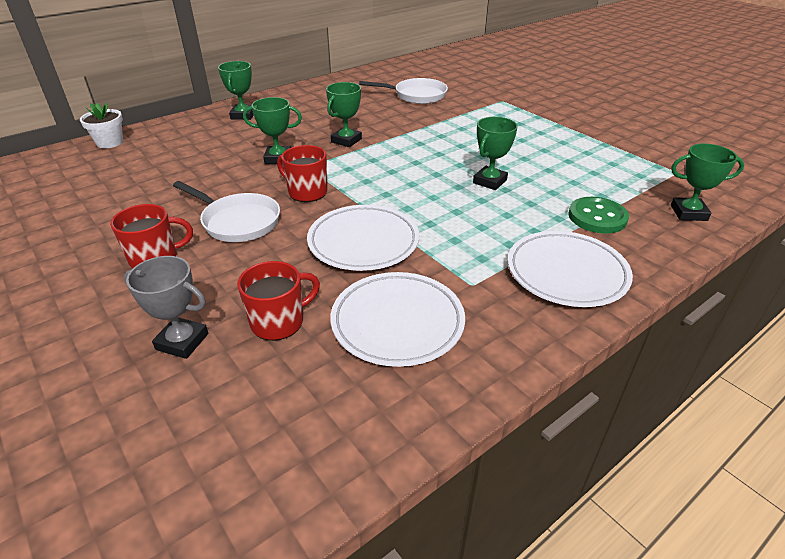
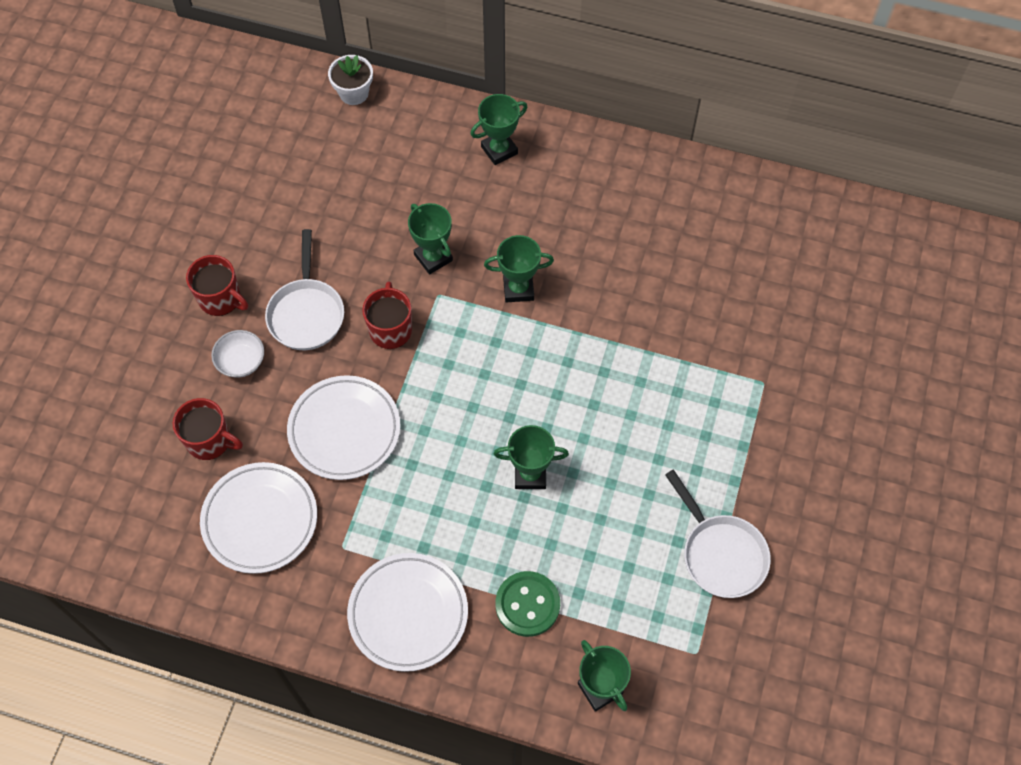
camera: 55 degrees right, 25 degrees up
(182, 341) = (153, 397): grey trophy -> none
(228, 271) = (241, 361): none -> white bowl
(416, 95) = (698, 280): white pan -> white pan (720, 553)

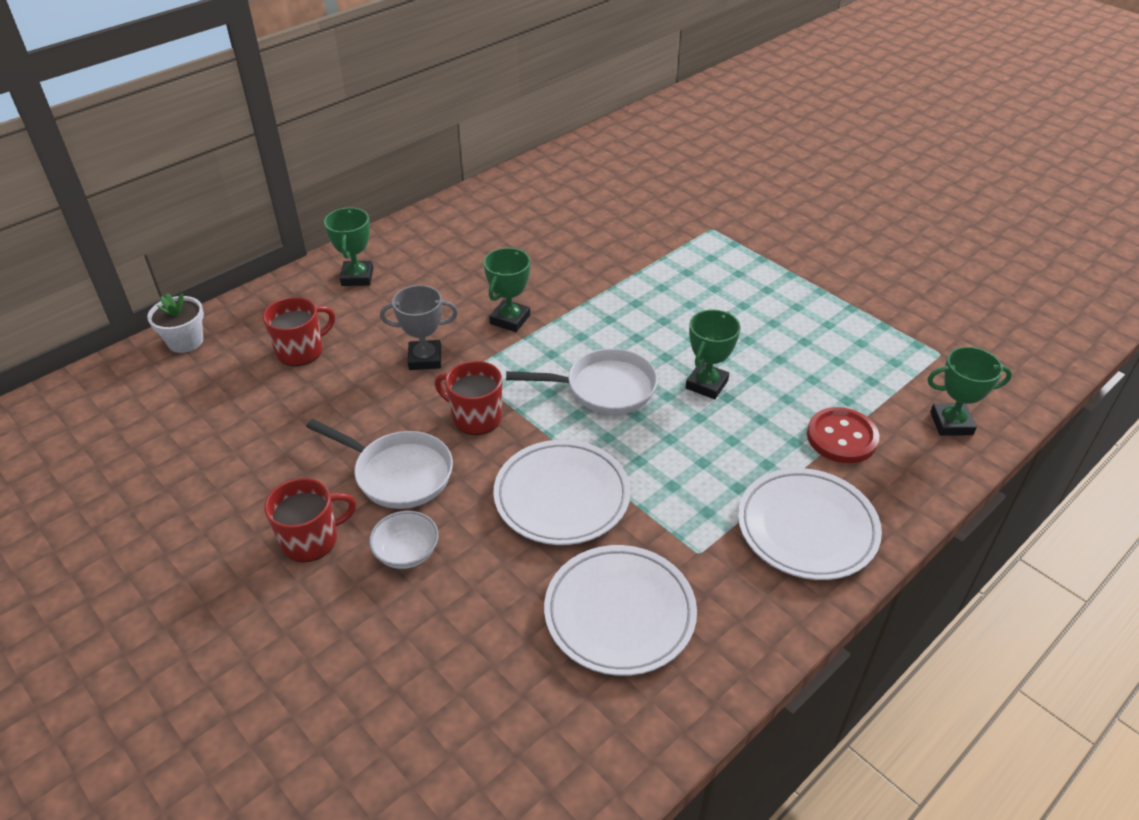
camera: 60 degrees left, 20 degrees down
(210, 441) = (484, 622): red mug -> red mug (301, 351)
(433, 257) = (425, 359): green trophy -> grey trophy
(527, 604) = (841, 437): green button -> red button
(720, 553) = (853, 306): white pan -> white pan (604, 388)

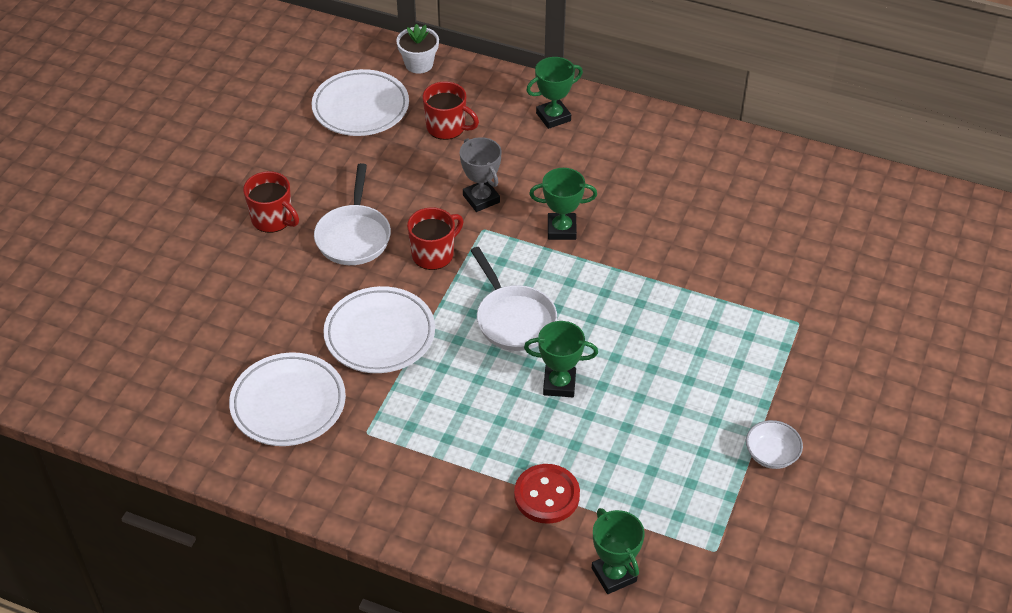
camera: 65 degrees right, 5 degrees up
(406, 552) = (286, 271): white bowl -> white bowl (771, 454)
(475, 417) = (434, 254): red mug -> red mug turned 45 degrees clockwise
(807, 528) = (426, 494): white plate -> white plate (360, 108)

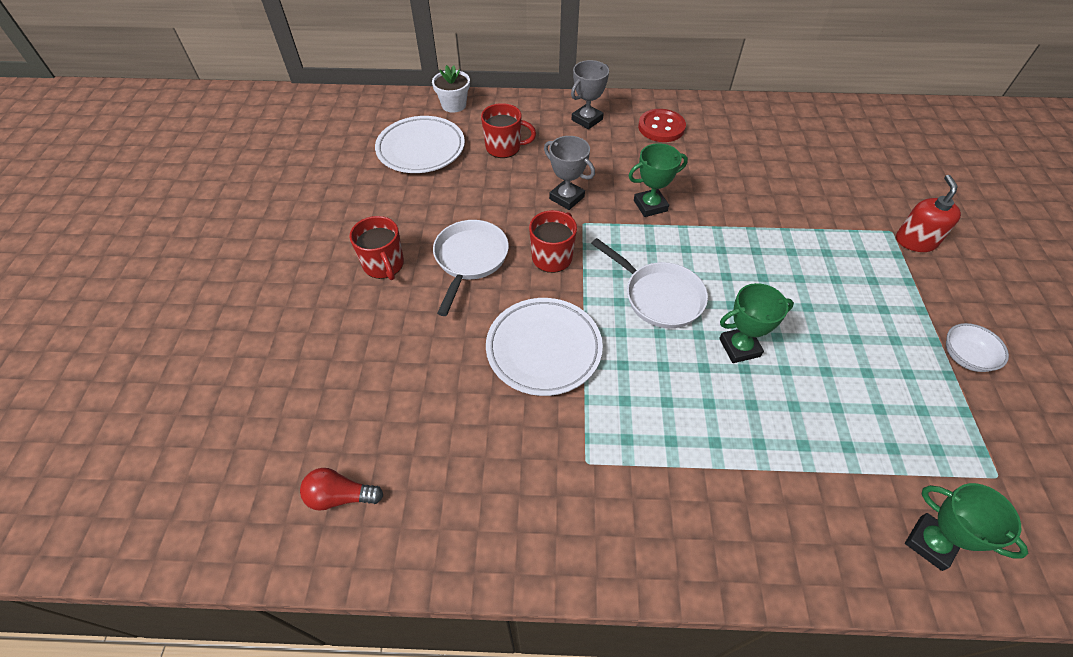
camera: 20 degrees left, 5 degrees up
(160, 397) = (340, 496): none -> red light bulb
(273, 219) = (384, 265): red mug -> red mug turned 45 degrees clockwise
(288, 404) = (487, 456): white plate -> none
(354, 236) = (470, 260): white pan -> white pan turned 150 degrees counterclockwise
(546, 495) = (805, 472): red button -> red button (661, 127)
(553, 117) = (587, 120): green trophy -> grey trophy
(816, 339) = (915, 241): none -> red soap dispenser

